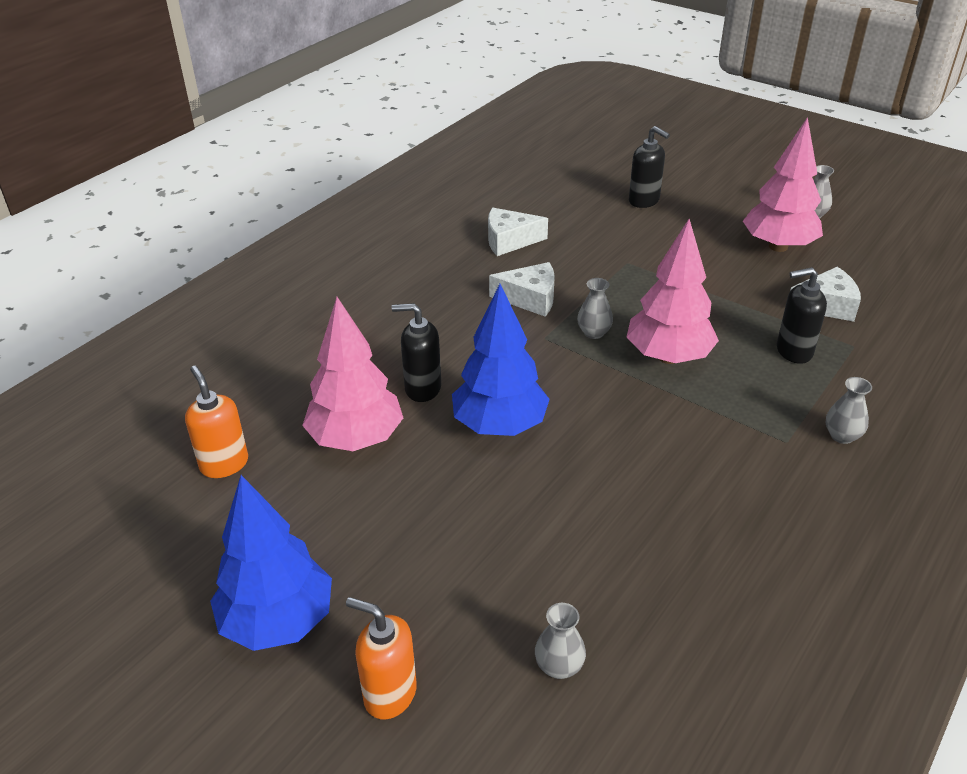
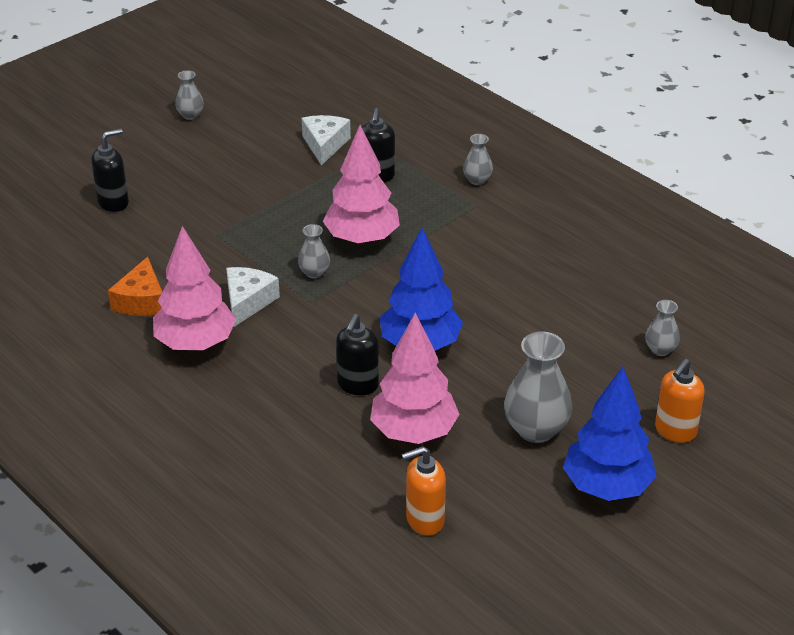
camera: 80 degrees left, 0 degrees up
(373, 542) = (536, 429): none -> grey vase
(509, 241) = (141, 301): white cheese -> orange cheese
(778, 246) = (231, 146): pink tree -> pink tree (195, 343)

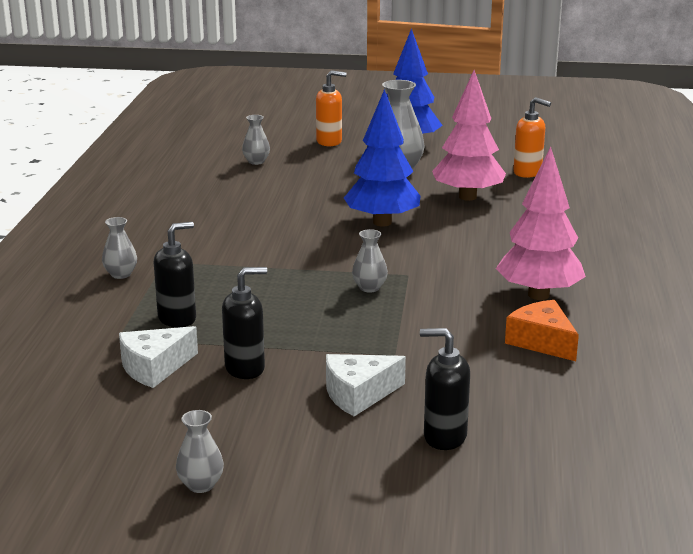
camera: 130 degrees left, 15 degrees down
(141, 301) = (542, 341): orange cheese -> orange cheese turned 90 degrees counterclockwise
(248, 301) = (454, 297): white cheese -> white cheese (358, 394)
(357, 385) = (461, 226): black soap dispenser -> black soap dispenser (245, 368)
(362, 239) = (290, 287): pink tree -> none

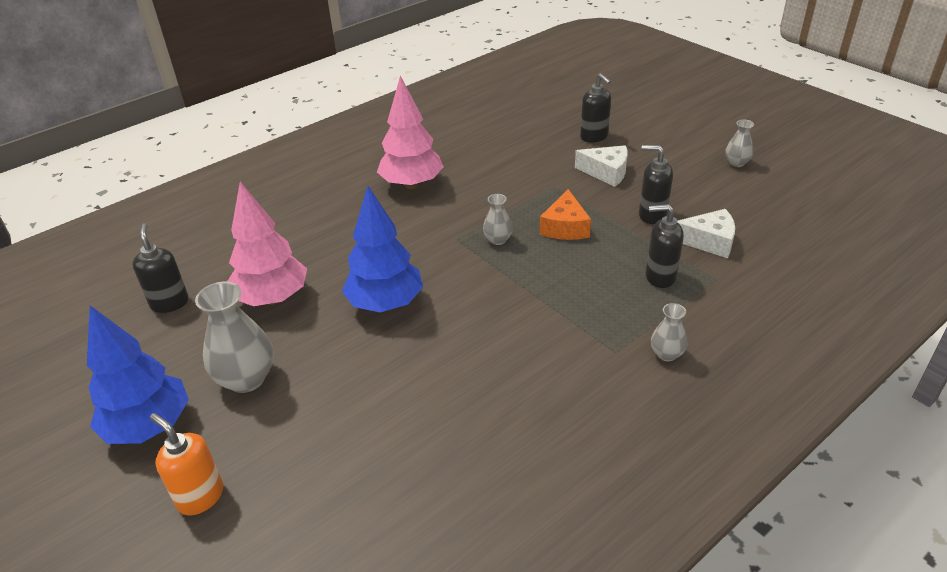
camera: 135 degrees left, 15 degrees up
(256, 161) = (336, 501): grey vase -> none
(528, 173) = (170, 303): orange soap dispenser -> black soap dispenser
(542, 341) = (467, 158): orange cheese -> orange cheese (565, 227)

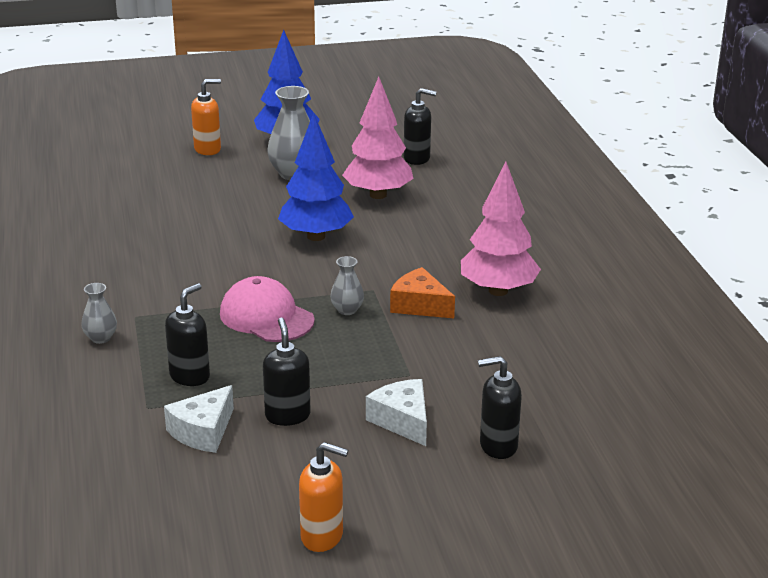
camera: 115 degrees right, 10 degrees down
(544, 275) = (266, 317): none -> pink cap
(565, 227) = (326, 353): orange cheese -> orange cheese (419, 305)
(606, 172) = (402, 420): white cheese -> white cheese turned 105 degrees clockwise
(652, 215) = (287, 415): black soap dispenser -> black soap dispenser turned 60 degrees counterclockwise
(736, 163) = (322, 537): grey vase -> orange soap dispenser

